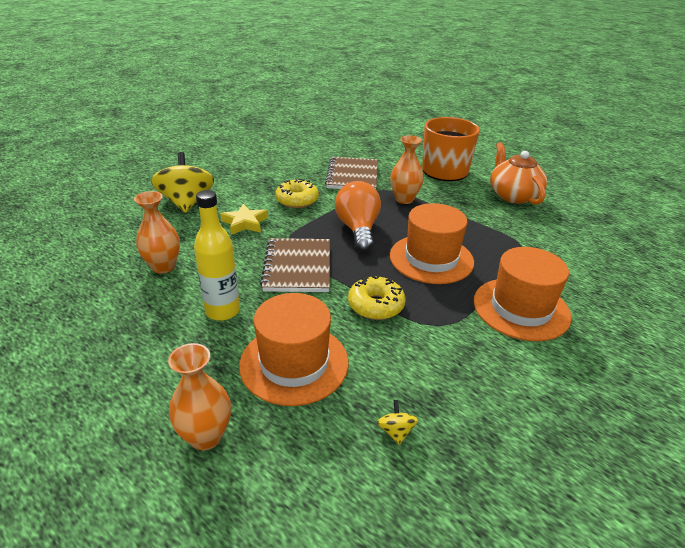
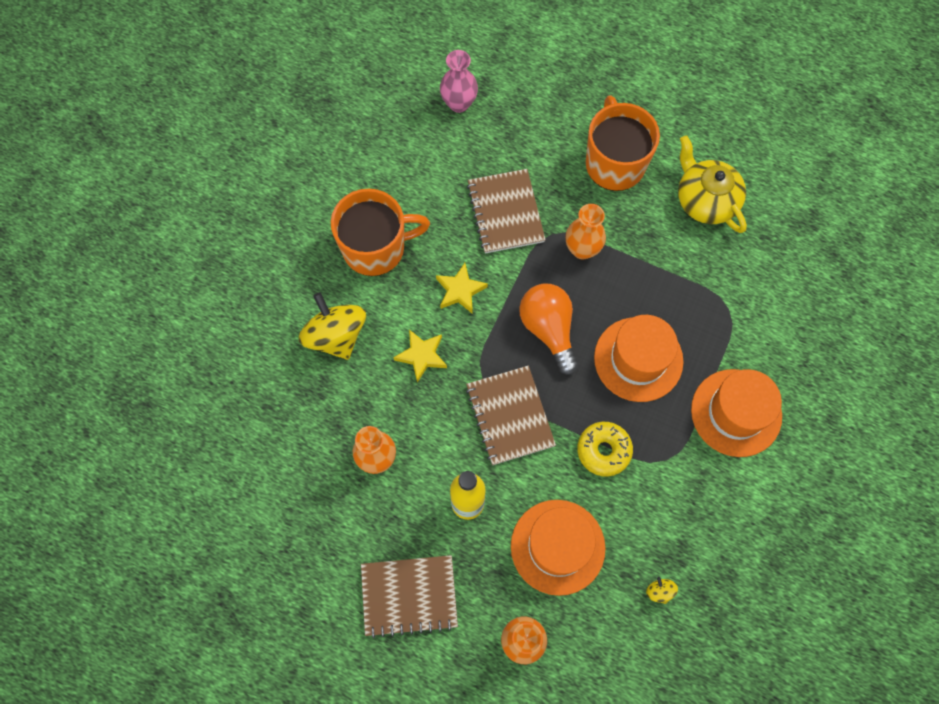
camera: 15 degrees left, 35 degrees up
(113, 364) = (409, 596): none -> brown notebook
(248, 174) = (375, 248): none -> orange mug
(297, 200) = (460, 290): yellow donut -> yellow star
(344, 136) = (459, 103): none -> pink vase
(513, 195) = (705, 200): orange teapot -> yellow teapot

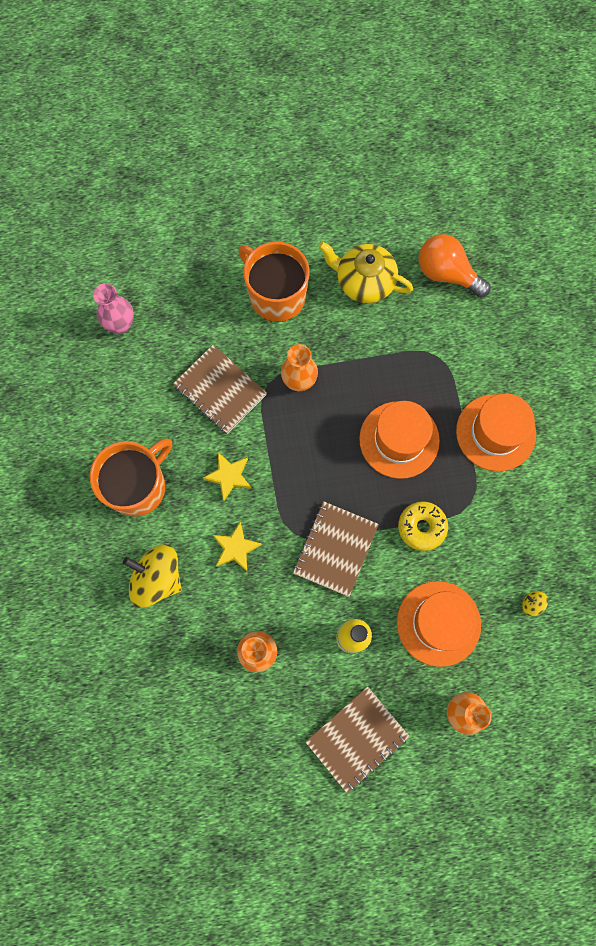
camera: 35 degrees left, 5 degrees up
(509, 416) = (335, 549): brown notebook -> brown notebook turned 75 degrees clockwise
(548, 329) = (317, 461): orange light bulb -> orange light bulb (447, 274)

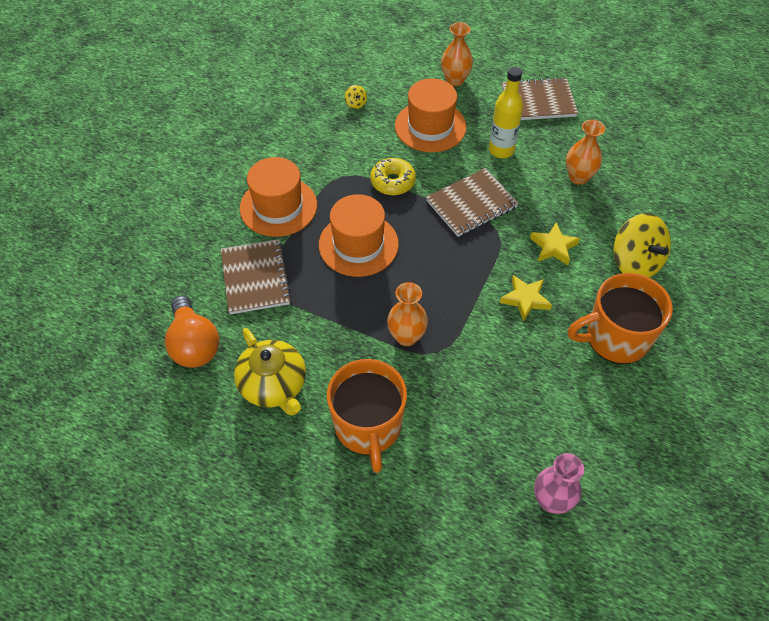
camera: 145 degrees left, 20 degrees down
(220, 390) = (486, 372): brown notebook -> brown notebook (255, 278)

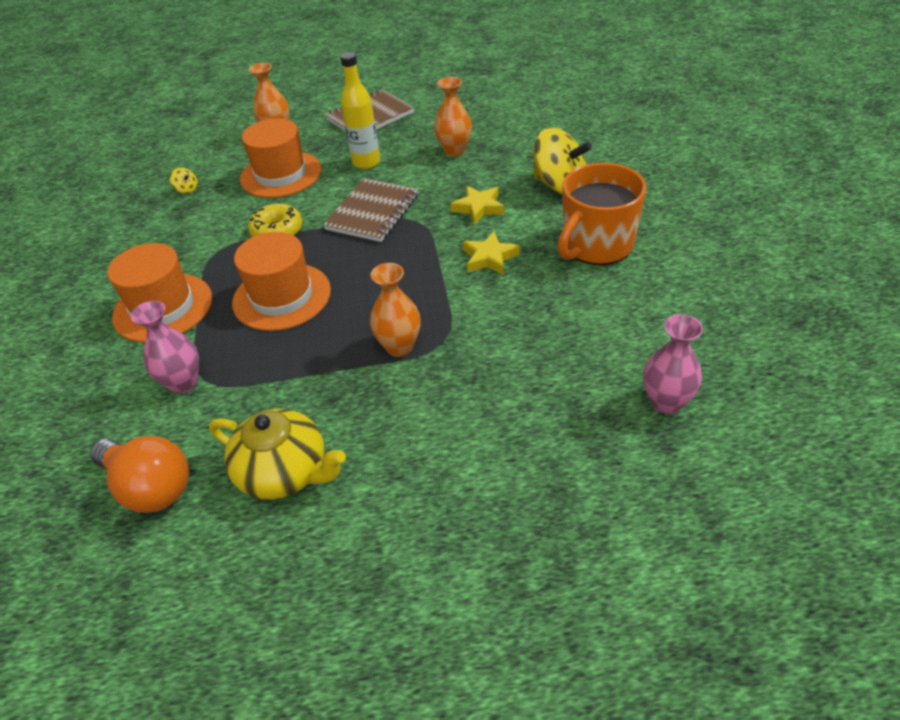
camera: 30 degrees left, 10 degrees down
(255, 278) = (183, 383): brown notebook -> pink vase
(368, 426) = (426, 448): orange mug -> none

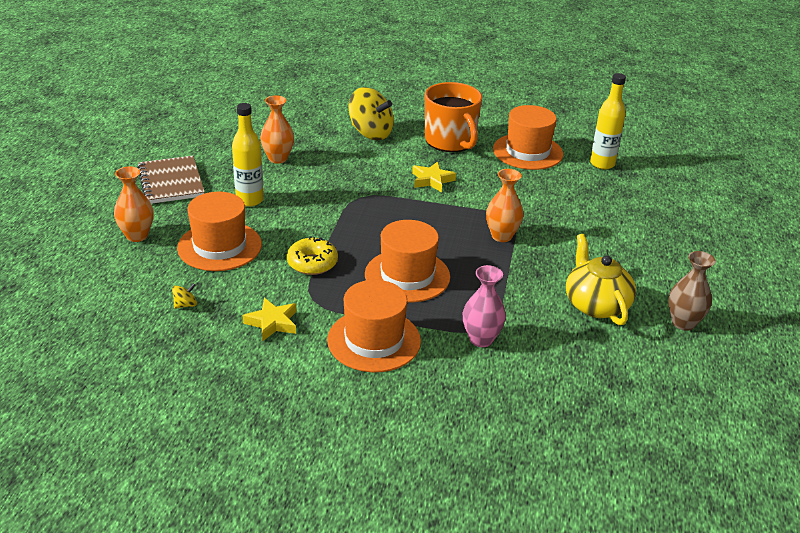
camera: 75 degrees left, 10 degrees down
(150, 487) = (584, 367): orange light bulb -> none
(274, 584) = (683, 323): none -> brown vase
(285, 472) = (596, 304): yellow teapot -> yellow teapot turned 60 degrees counterclockwise
(373, 212) = (330, 213): brown notebook -> none
(479, 208) = (368, 169): yellow star -> yellow star (272, 322)
(559, 185) = (370, 133): yellow spinning top -> yellow spinning top turned 75 degrees clockwise
(631, 317) = (527, 152): none -> orange hat
(666, 402) = (602, 164): pink vase -> yellow bottle

